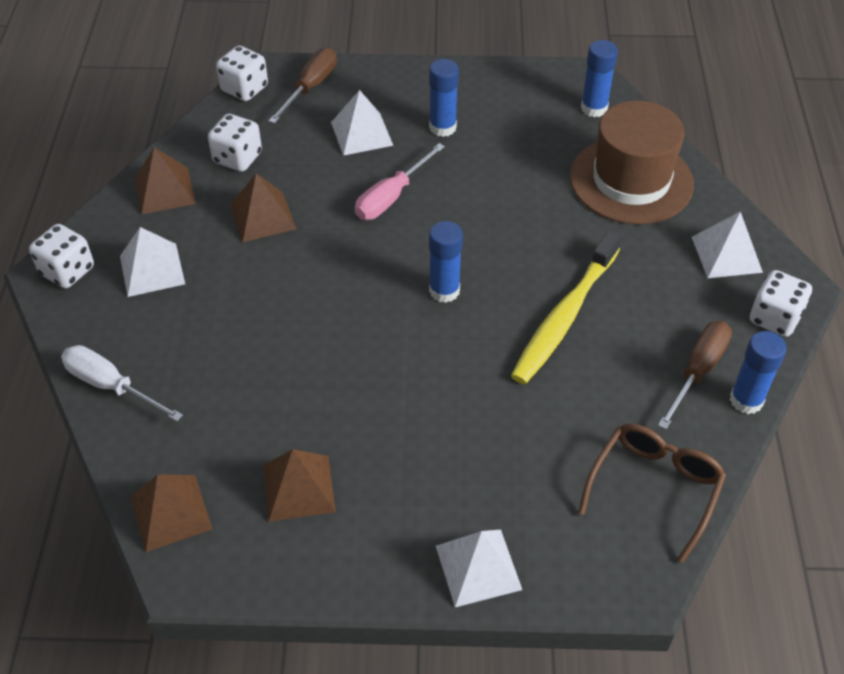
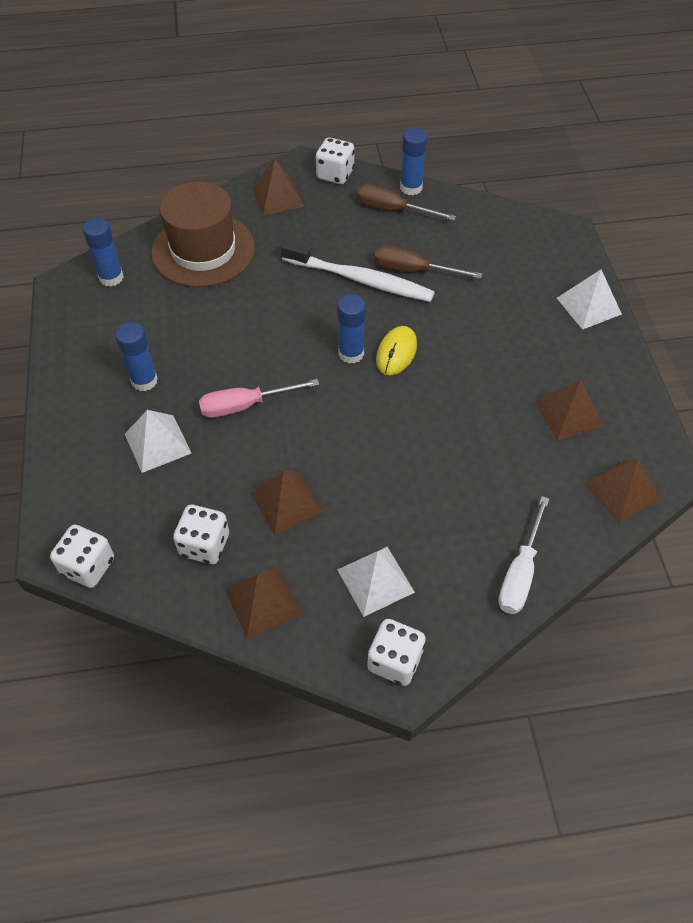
camera: 100 degrees left, 5 degrees up
(310, 87) = (84, 502): brown screwdriver -> brown screwdriver (413, 270)
(391, 197) = (245, 405): pink screwdriver -> pink screwdriver turned 135 degrees clockwise
(436, 332) = (396, 352): none -> yellow mouse
(565, 316) = (360, 279): yellow toothbrush -> white toothbrush
(654, 488) = (496, 227): brown glasses -> none
(726, 254) = (278, 197): white pyramid -> brown pyramid

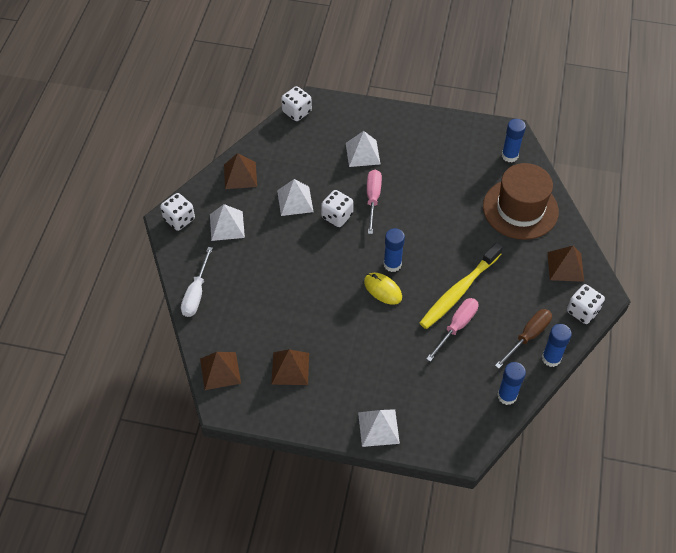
camera: 110 degrees right, 0 degrees up
(144, 380) = (413, 156): blue glue stick -> blue glue stick (507, 396)
(204, 545) = (286, 159): white dice -> white dice (337, 216)
(287, 502) = (295, 201): brown pyramid -> white pyramid
(360, 279) = (459, 291): white toothbrush -> yellow toothbrush
(413, 270) = (456, 327): brown screwdriver -> pink screwdriver
(520, 572) = (196, 293): white screwdriver -> white screwdriver turned 120 degrees counterclockwise

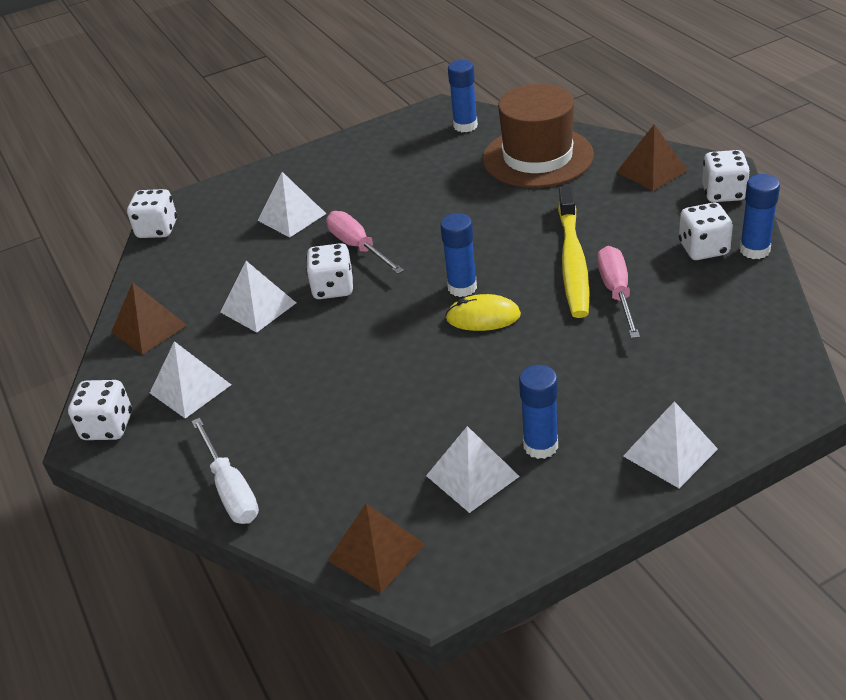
camera: 35 degrees left, 15 degrees down
(290, 368) = (472, 476): brown pyramid -> white pyramid
(507, 396) = (762, 313): blue glue stick -> blue glue stick (540, 446)
(528, 336) = (703, 249): brown screwdriver -> white dice

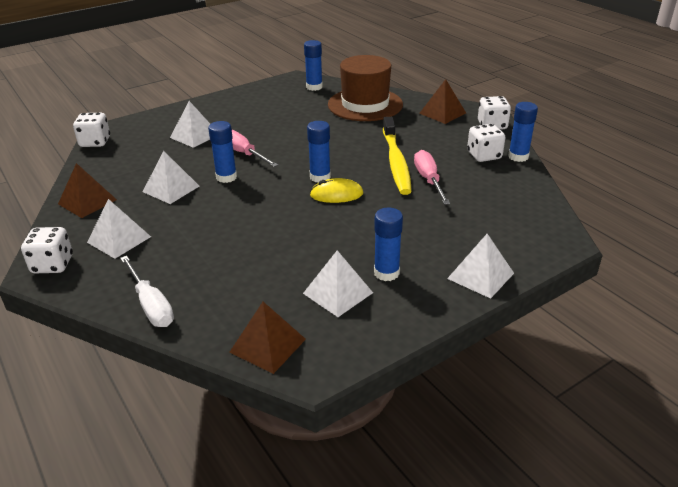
camera: 10 degrees left, 5 degrees down
(333, 288) = (226, 177): white dice -> blue glue stick

